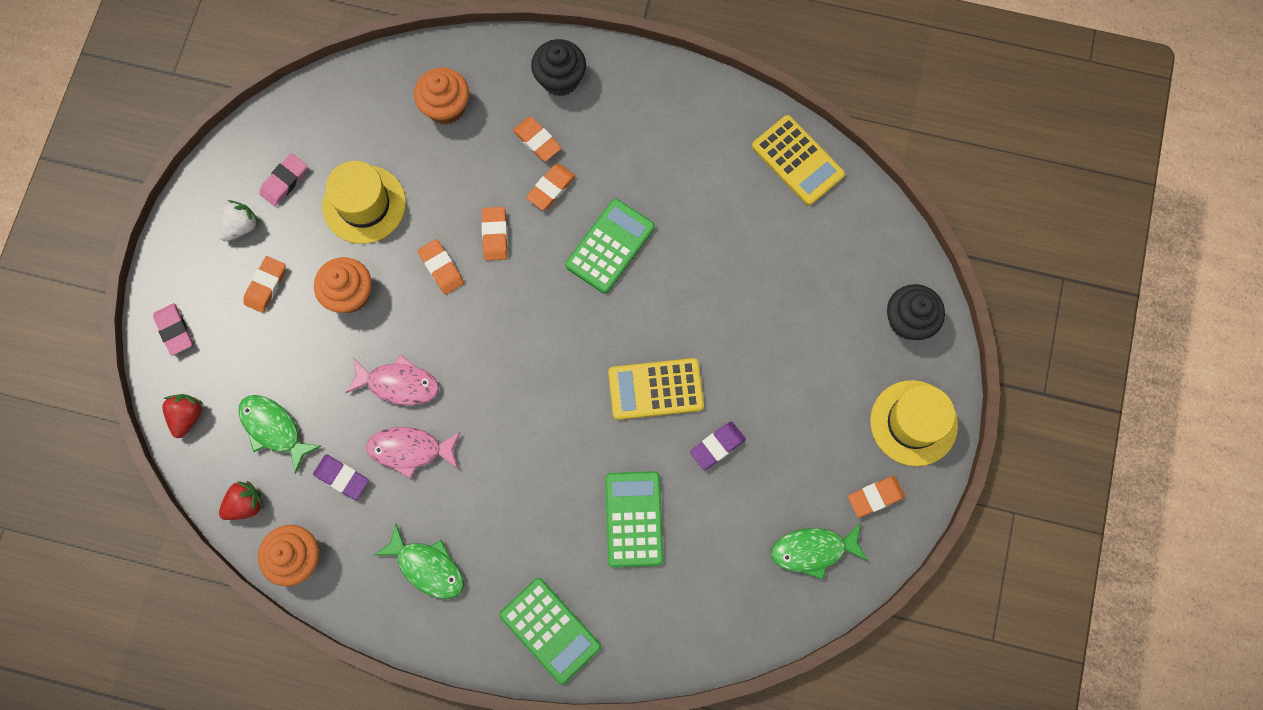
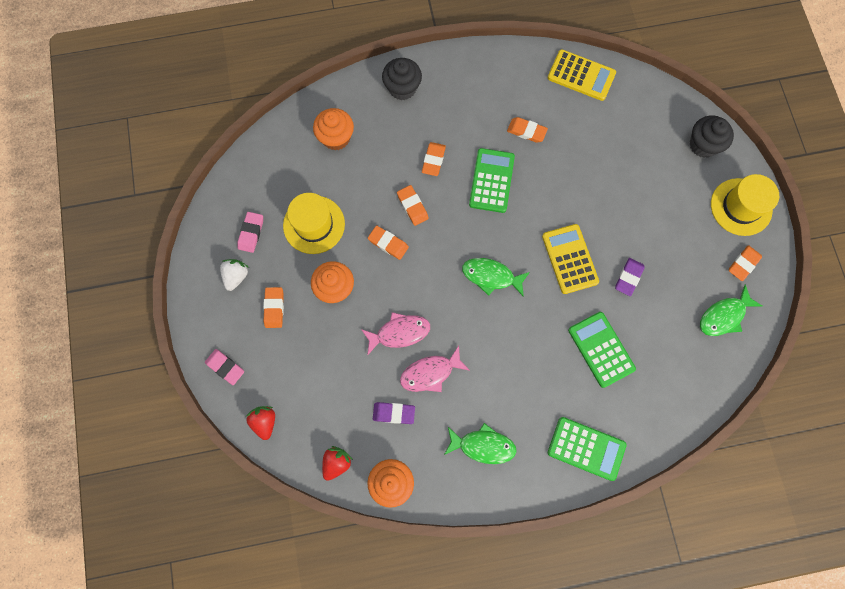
camera: 25 degrees left, 0 degrees up
(274, 429) = (330, 402): green fish -> green fish (491, 276)
(537, 141) = (408, 134): orange eraser -> orange eraser (526, 131)
(655, 389) = (570, 259): yellow calculator -> yellow calculator turned 105 degrees clockwise

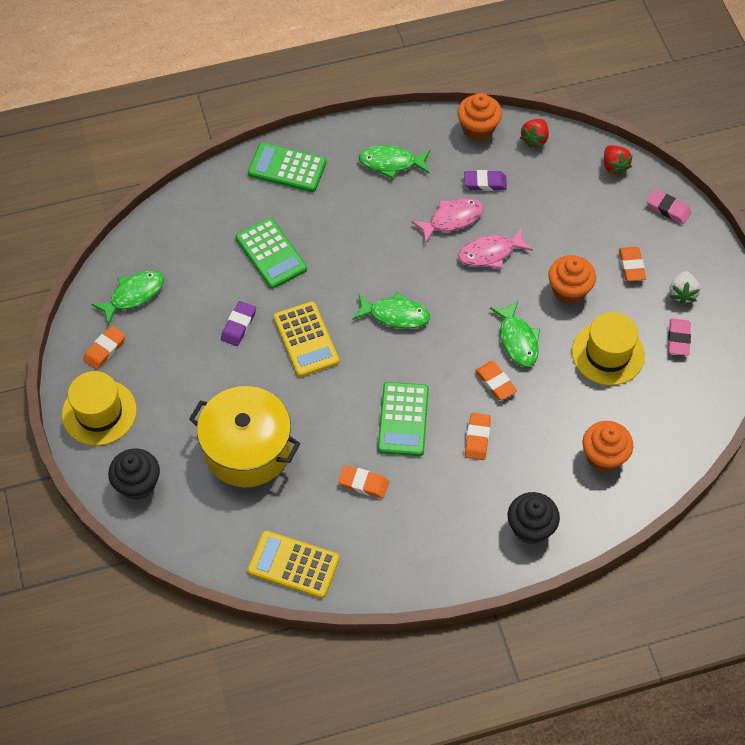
camera: 175 degrees right, 15 degrees down
(388, 243) = (517, 340): orange eraser -> green fish
(618, 166) = (247, 449): none -> yellow pot

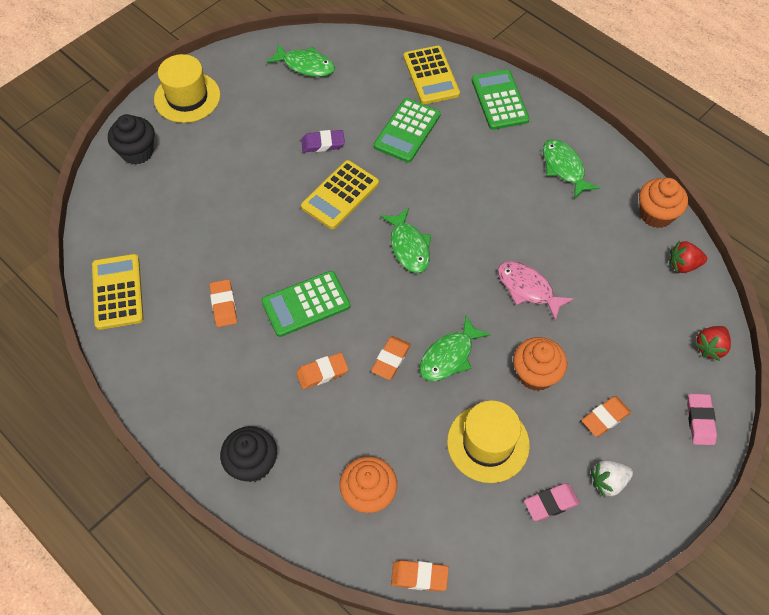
camera: 60 degrees right, 0 degrees up
(105, 349) = (245, 73): orange eraser -> orange eraser (419, 576)
(221, 203) = (431, 75): none -> yellow calculator
(247, 449) = (209, 206): yellow pot -> none
(452, 219) = (541, 241): pink fish -> none
(485, 183) = (601, 248): purple eraser -> none

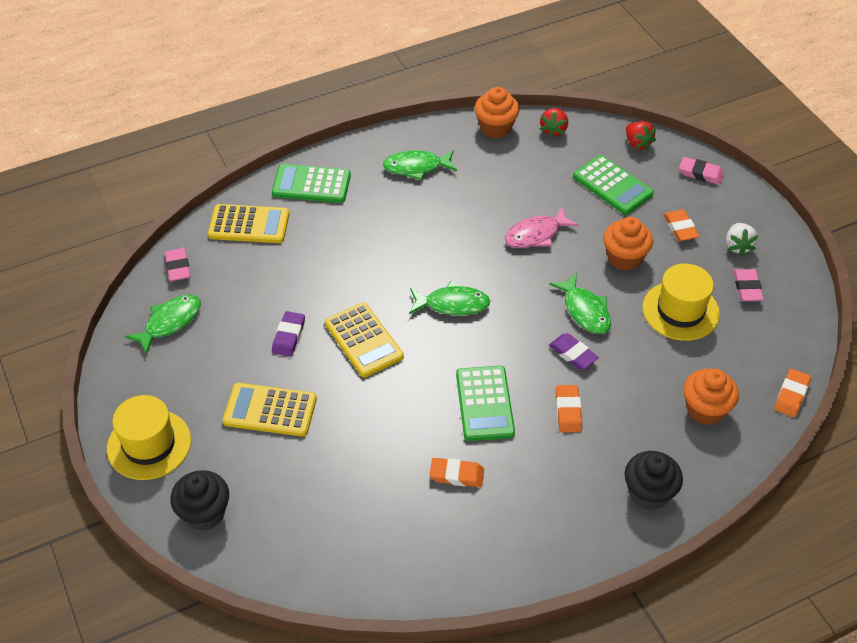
camera: 70 degrees left, 10 degrees down
(118, 292) = (397, 573): yellow calculator -> yellow calculator (270, 410)
(363, 49) = (178, 267): none -> pink eraser
(391, 359) = (573, 354): orange eraser -> purple eraser
(407, 131) = (310, 264): green calculator -> green calculator (612, 185)

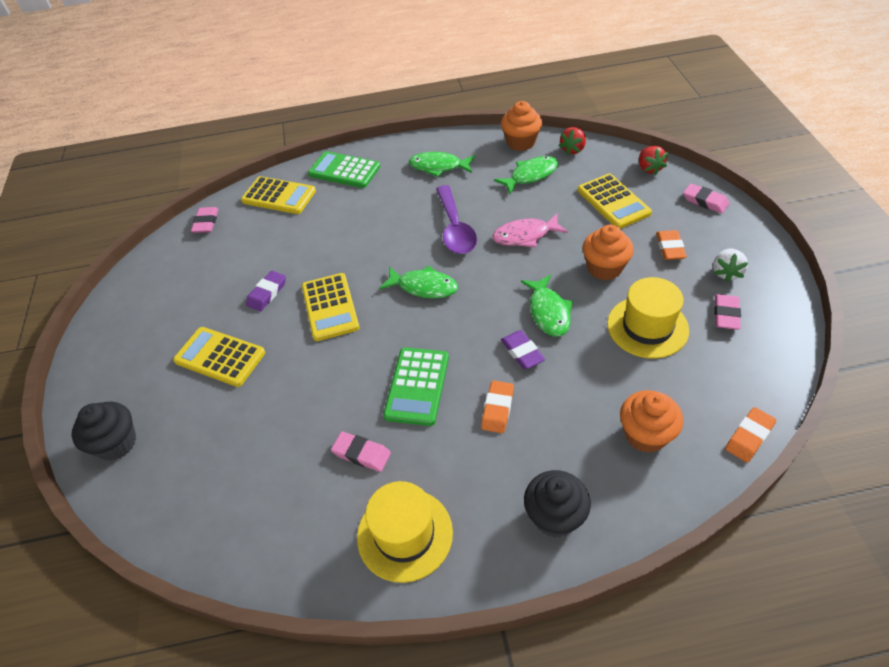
camera: 20 degrees right, 0 degrees up
(149, 444) = (105, 369): yellow hat -> yellow hat (405, 534)
(169, 322) = (176, 266): green fish -> green fish (530, 175)
(456, 475) = (361, 454): orange eraser -> pink eraser
(461, 236) = (455, 228): none -> purple spoon
(612, 185) = (613, 202): green calculator -> yellow calculator

